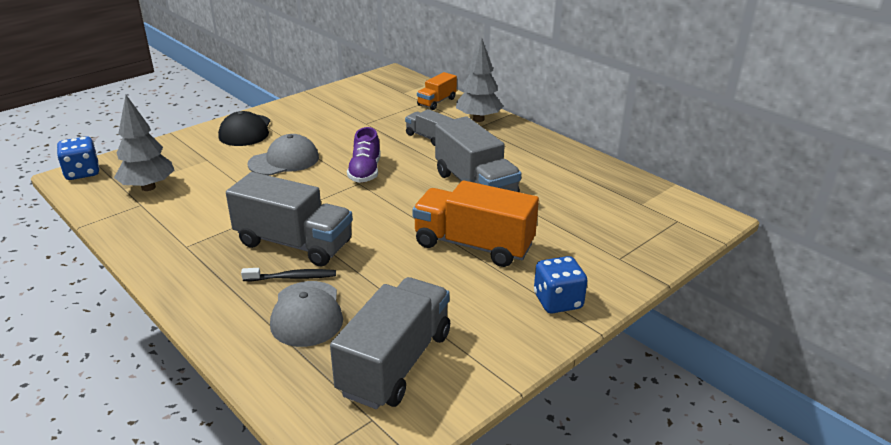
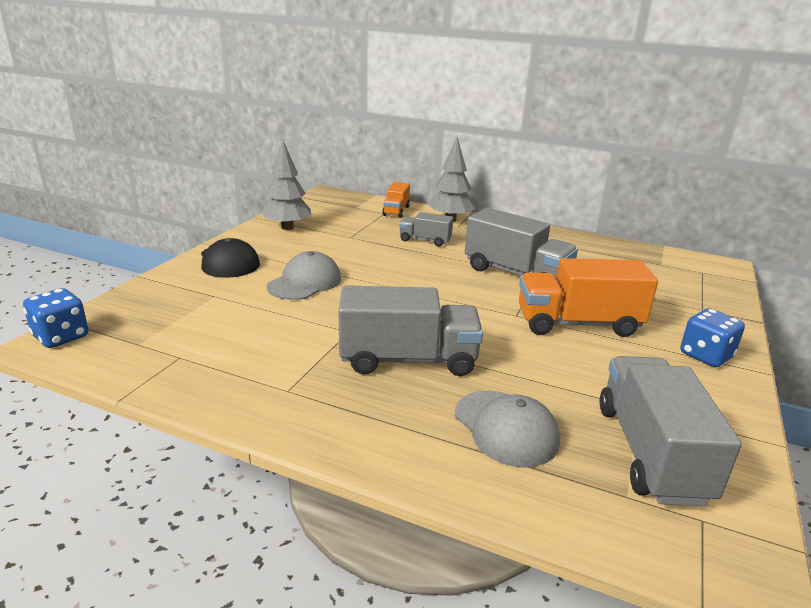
camera: 25 degrees left, 5 degrees down
(148, 187) = (170, 337): grey tree -> grey tree (287, 227)
(292, 277) = (446, 394): black toothbrush -> none
(365, 172) = (400, 279): purple shoe -> none

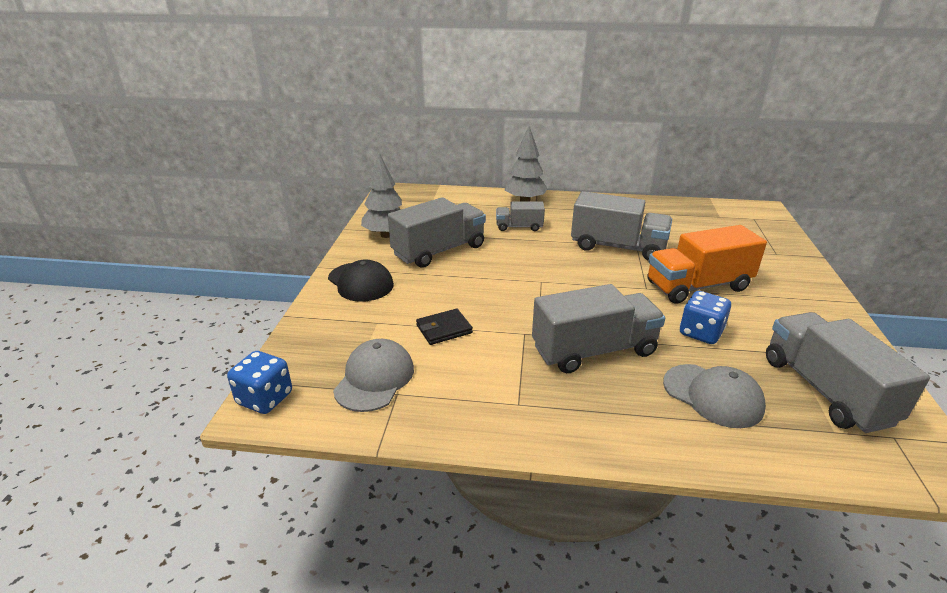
camera: 15 degrees left, 5 degrees up
(272, 313) = (444, 329): none -> black wallet
(305, 282) = (448, 291): grey cap -> grey cap (374, 379)
(326, 248) = (439, 251): none -> grey truck
(396, 211) = (471, 199): orange truck -> none
(705, 355) = (806, 296): blue dice -> blue dice (700, 333)

